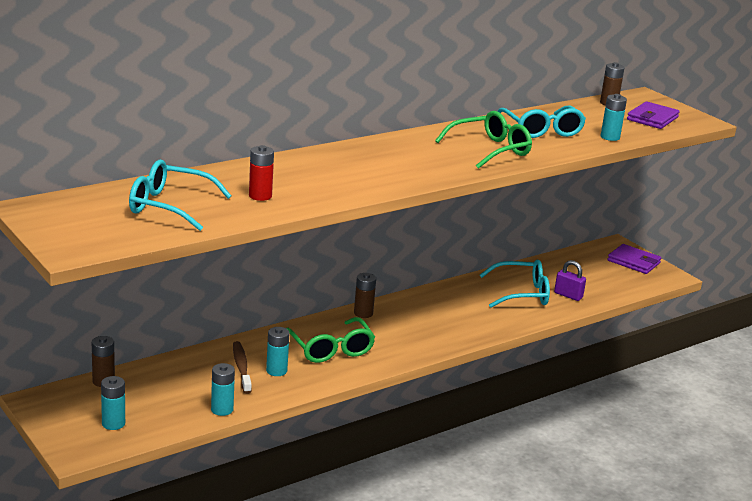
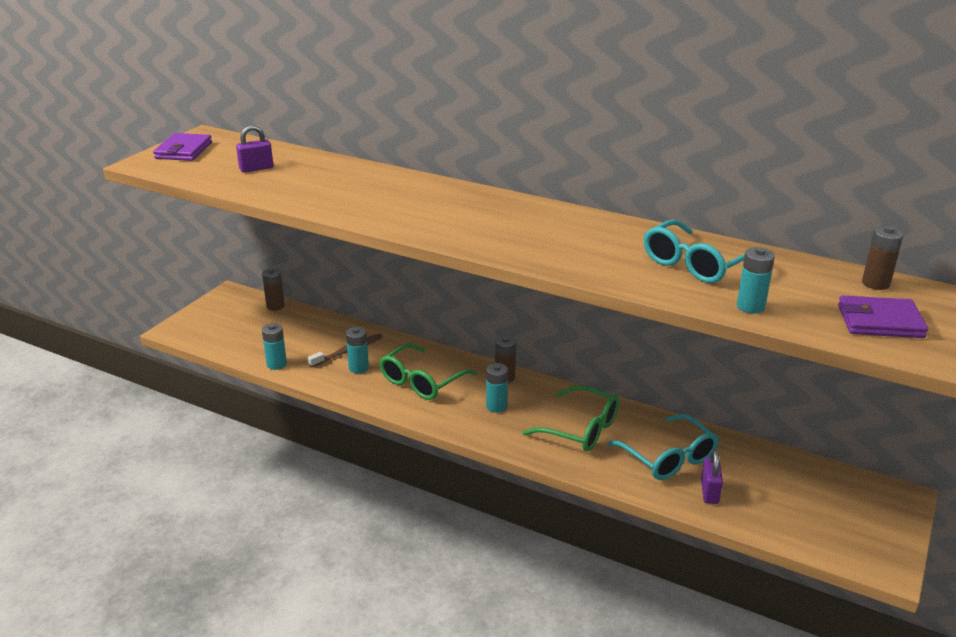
camera: 65 degrees right, 5 degrees up
(113, 423) = (221, 329): turquoise battery -> turquoise battery (496, 406)
(170, 206) = (256, 168): turquoise glasses -> purple padlock
(260, 196) = (316, 189): red battery -> none
(489, 150) = (581, 250): green glasses -> green glasses (580, 429)
(633, 262) = (876, 523): purple wallet -> purple wallet (183, 150)

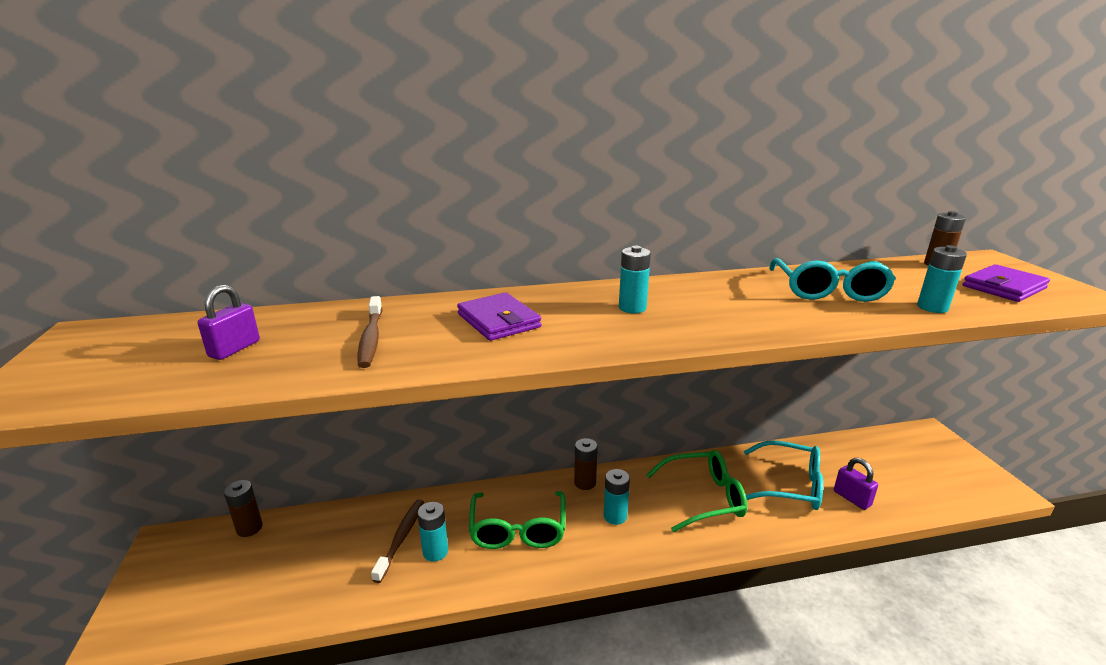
camera: 40 degrees left, 5 degrees down
(183, 150) = (69, 362): purple wallet -> purple wallet (498, 321)
(276, 364) = (329, 604): turquoise battery -> turquoise battery (632, 308)
(326, 186) = (371, 338): none -> brown toothbrush

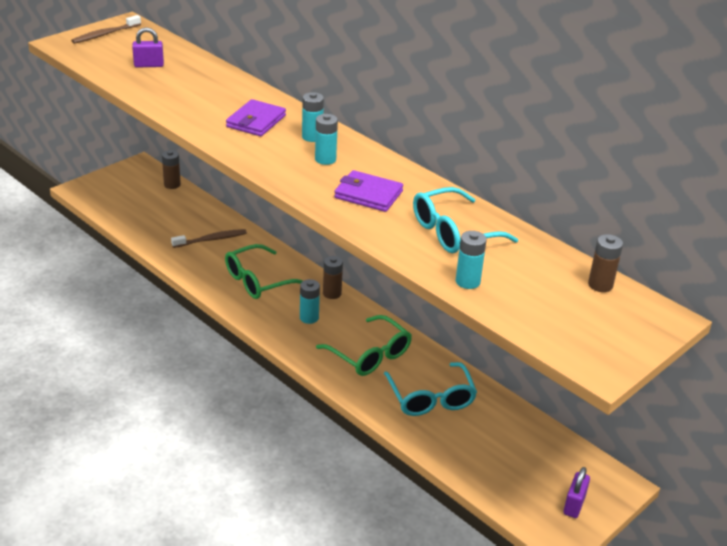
camera: 55 degrees right, 10 degrees up
(371, 338) = (195, 93): brown toothbrush -> brown toothbrush (105, 34)
(435, 552) = (212, 257): turquoise battery -> turquoise battery (312, 137)
(852, 498) = (447, 436): purple padlock -> purple padlock (574, 505)
(1003, 287) = (570, 320): purple wallet -> purple wallet (368, 194)

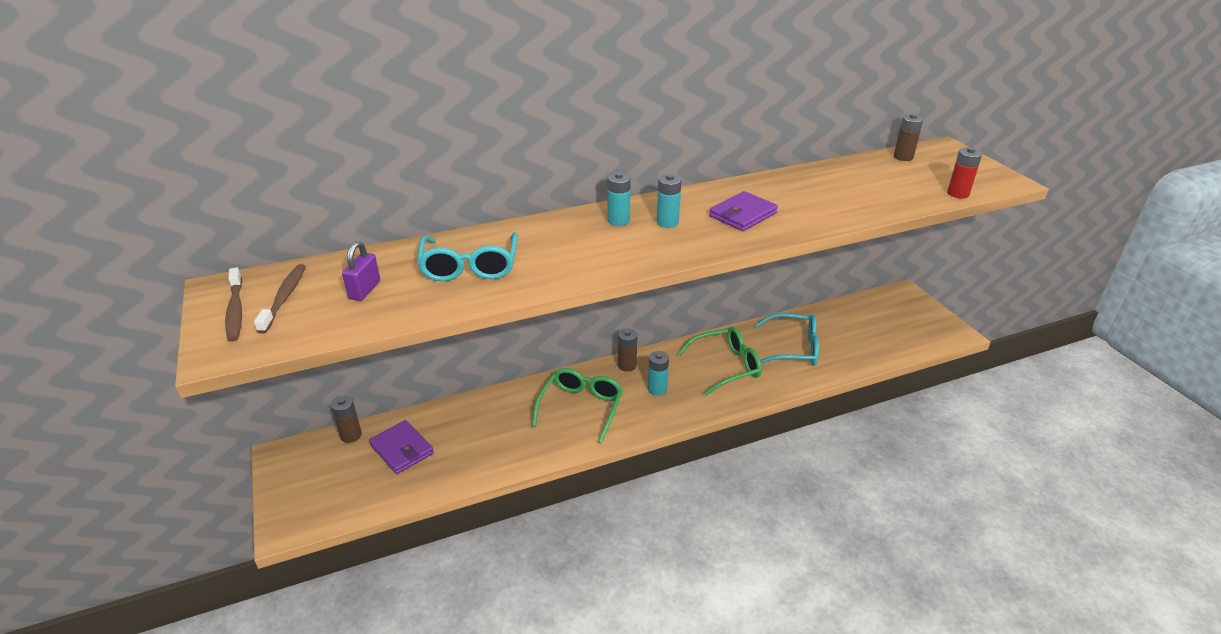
camera: 65 degrees left, 0 degrees up
(211, 239) = (486, 427): brown toothbrush -> brown toothbrush (284, 298)
(256, 121) = (565, 244): purple wallet -> purple wallet (402, 449)
(259, 280) = (581, 408): green glasses -> green glasses turned 150 degrees counterclockwise
(454, 232) = (817, 191): turquoise glasses -> turquoise glasses (470, 266)
(467, 281) = (894, 202): turquoise battery -> none
(527, 326) = (958, 194): none -> red battery
(574, 505) = (923, 317): purple padlock -> none

